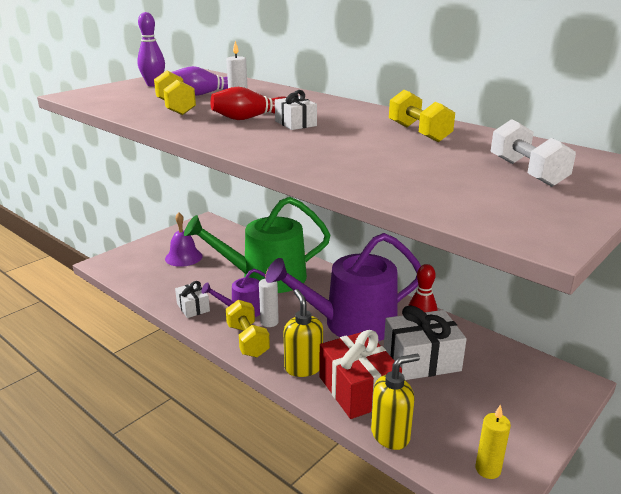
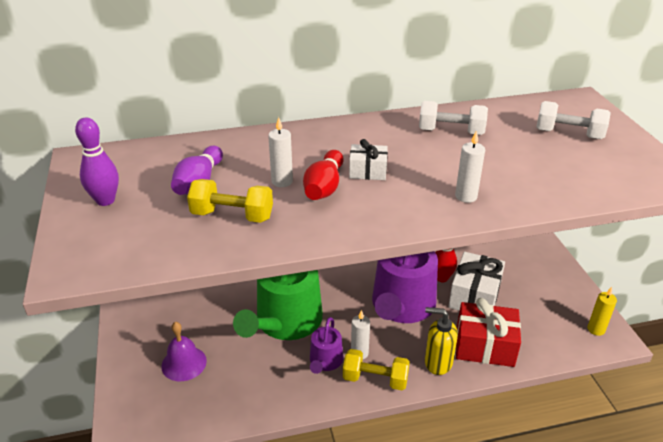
camera: 55 degrees left, 10 degrees up
(193, 307) = (289, 394): white gift -> none
(312, 156) = (466, 196): none -> white candle
(390, 435) = (542, 355): yellow soap dispenser -> none
(419, 133) = (451, 132): yellow dumbbell -> white dumbbell

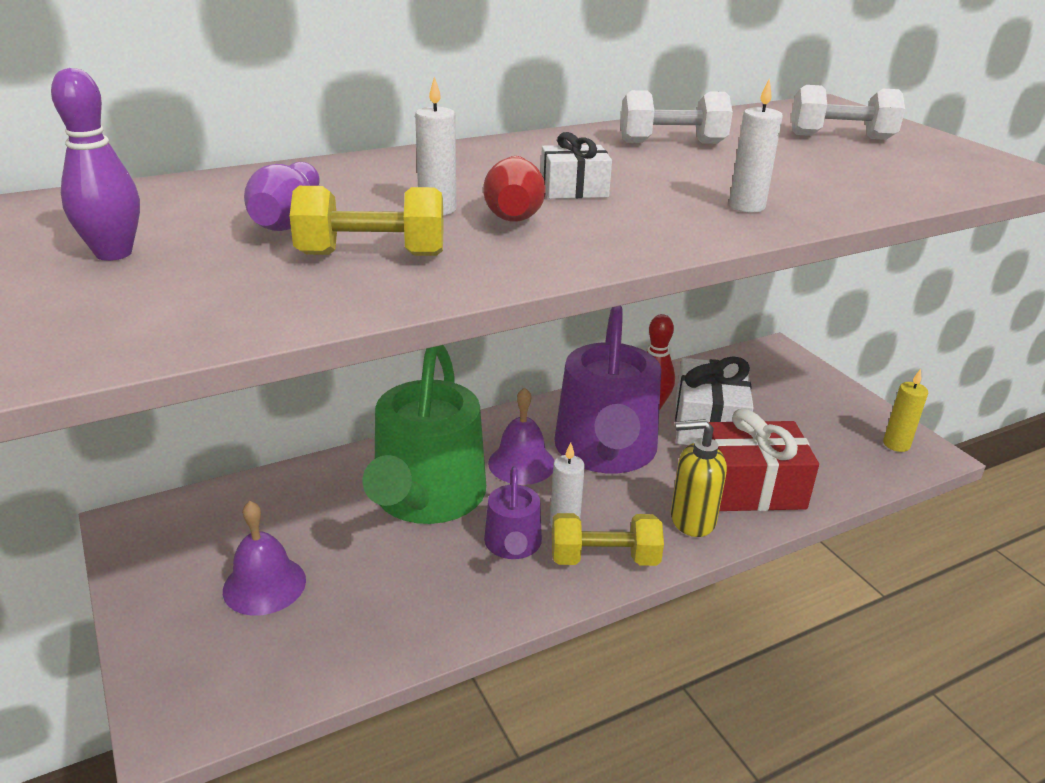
camera: 15 degrees left, 5 degrees down
(347, 307) = (521, 463): none -> purple bell

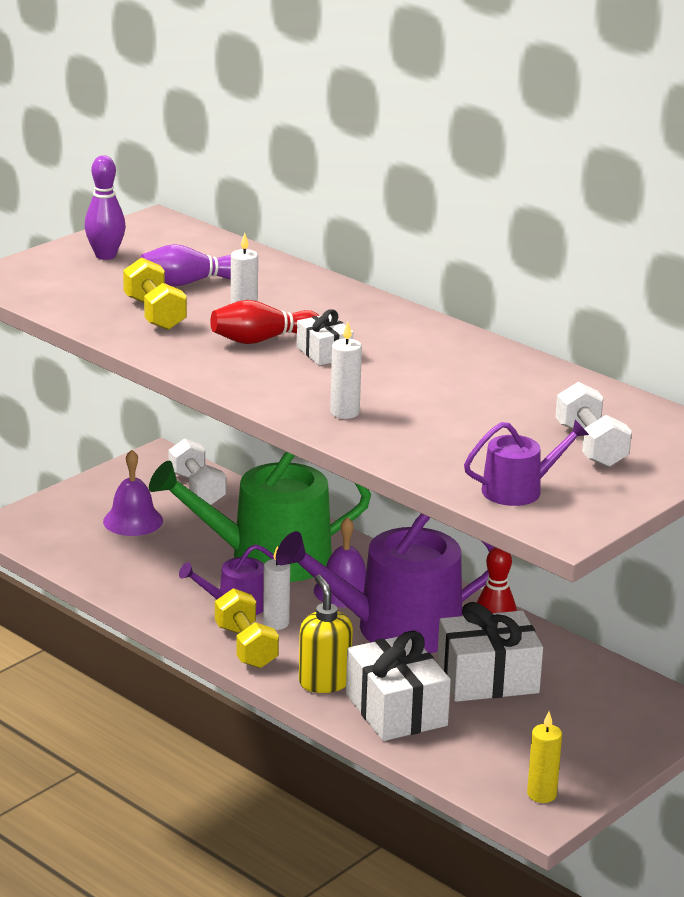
camera: 70 degrees right, 5 degrees down
(672, 143) = (484, 376): white dumbbell -> white dumbbell (197, 489)
(752, 487) = (396, 710): red gift -> white gift
(942, 173) = (519, 490): none -> purple watering can

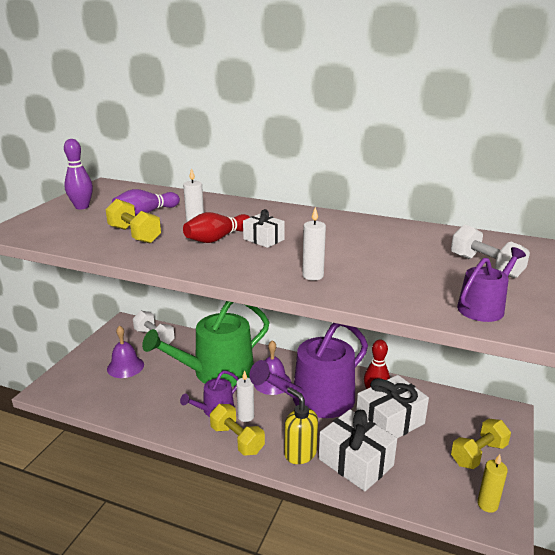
camera: 20 degrees left, 0 degrees up
(586, 744) = (478, 454): none -> yellow dumbbell

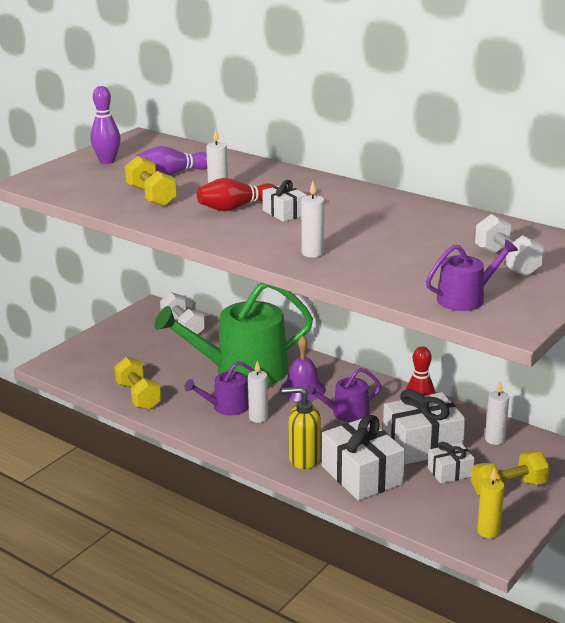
camera: 15 degrees right, 0 degrees up
(125, 367) = (141, 353): purple bell -> none
(237, 440) = (240, 437): yellow dumbbell -> yellow dumbbell (138, 396)
(300, 453) = (304, 459): yellow soap dispenser -> yellow soap dispenser turned 60 degrees counterclockwise
(316, 400) = (346, 413): purple watering can -> purple watering can, size x0.48
(425, 446) = (450, 472): none -> white gift
(442, 407) = (495, 439): none -> white candle

